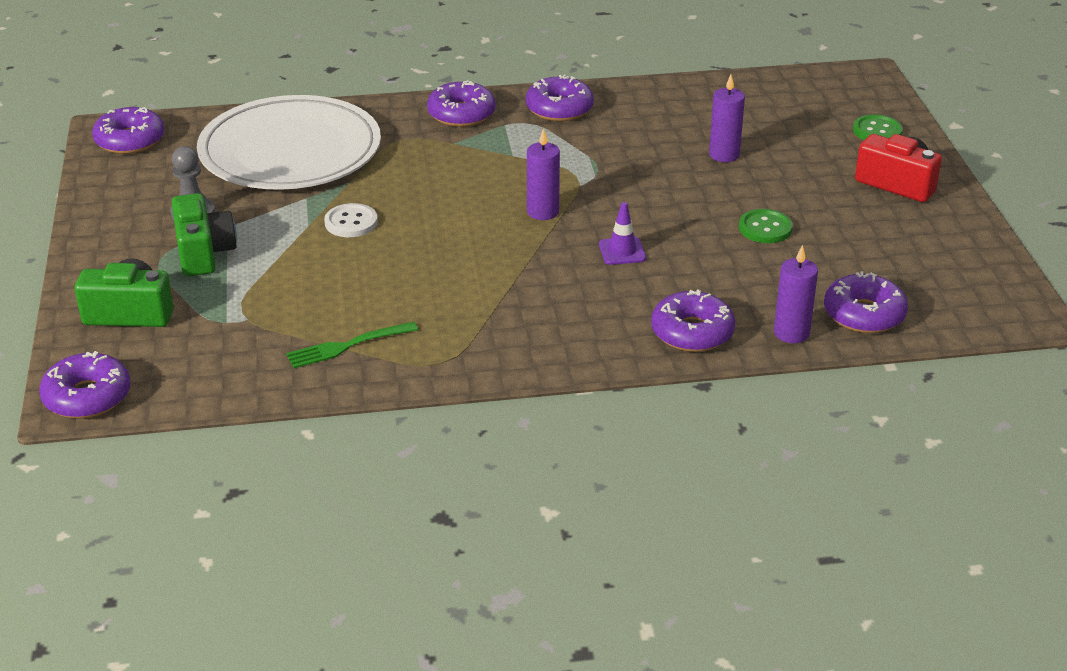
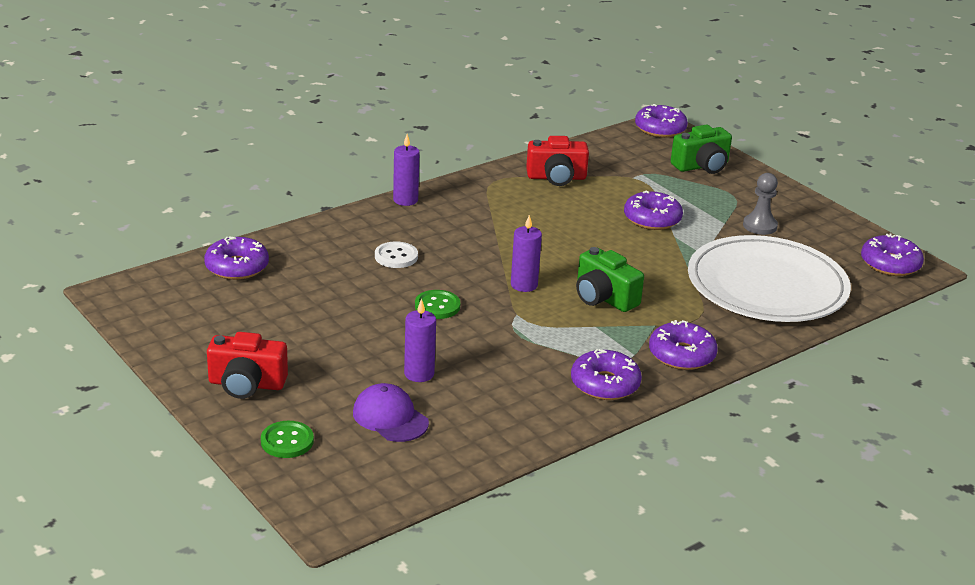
camera: 150 degrees right, 5 degrees down
(204, 253) = (713, 205): green camera -> green camera (604, 298)
(347, 346) = (556, 177): green fork -> red camera
(351, 222) = (649, 245): white button -> white button (396, 256)
(622, 251) = (439, 270): purple traffic cone -> none
(692, 332) = (351, 230): purple donut -> purple donut (652, 219)
(765, 228) = (343, 313): green button -> green button (437, 306)
(775, 128) = (390, 417): none -> purple cap
(791, 333) = (283, 244): purple candle -> purple candle (405, 200)

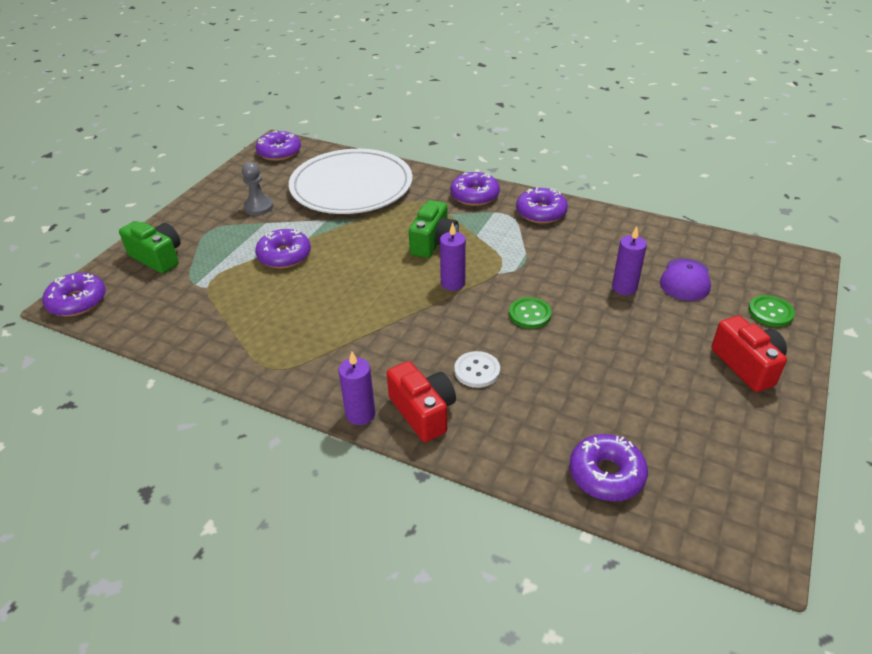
camera: 115 degrees left, 10 degrees up
(556, 177) = (236, 330): red camera -> red camera (423, 412)

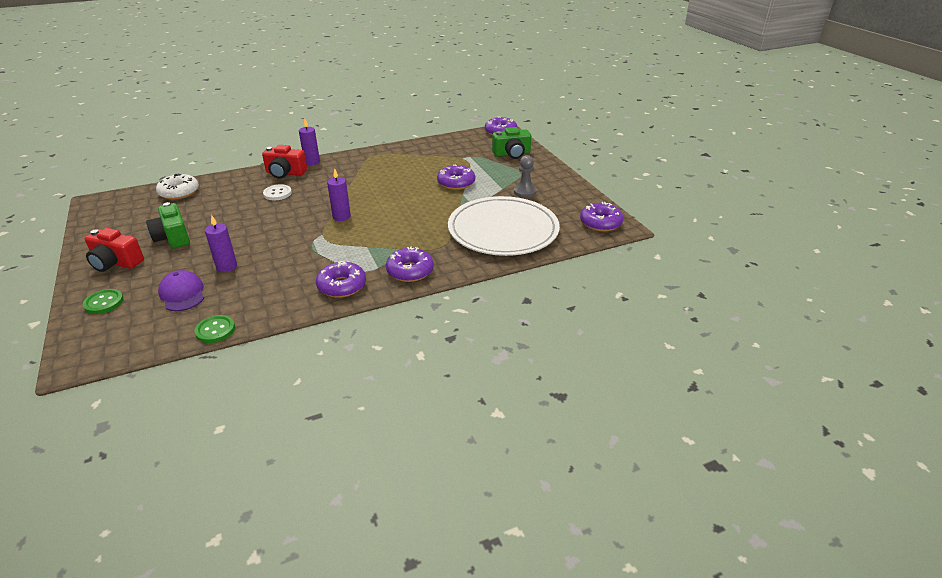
camera: 130 degrees right, 5 degrees down
(434, 243) = (386, 229): green camera -> green camera (173, 237)
(530, 314) = (276, 225): green button -> green button (215, 330)
(606, 474) = (179, 192): purple donut -> white donut

